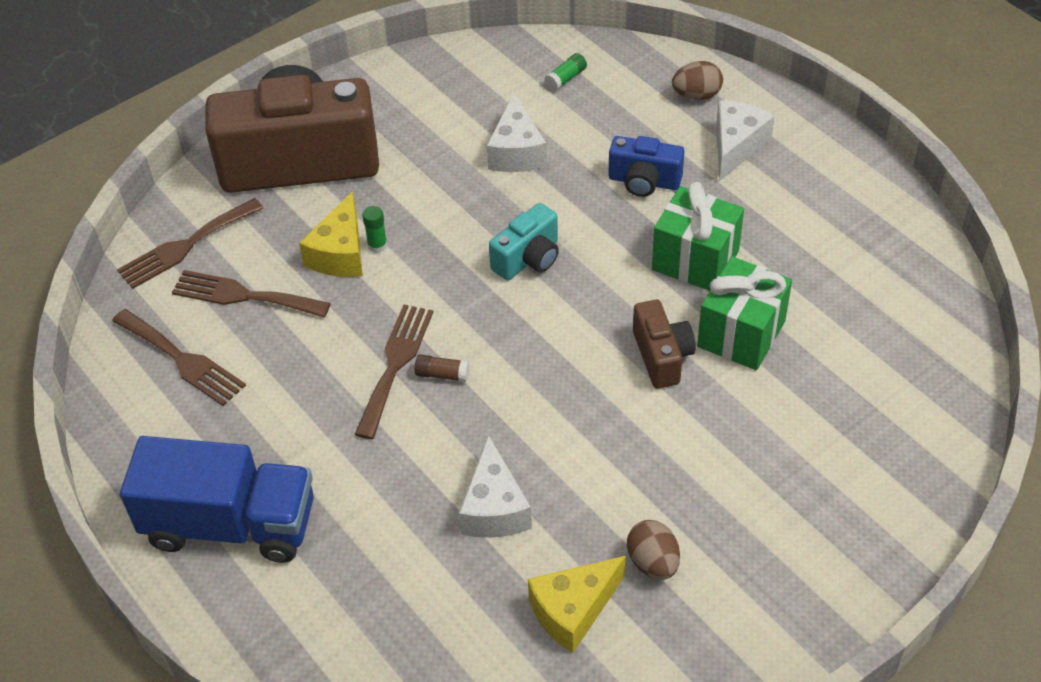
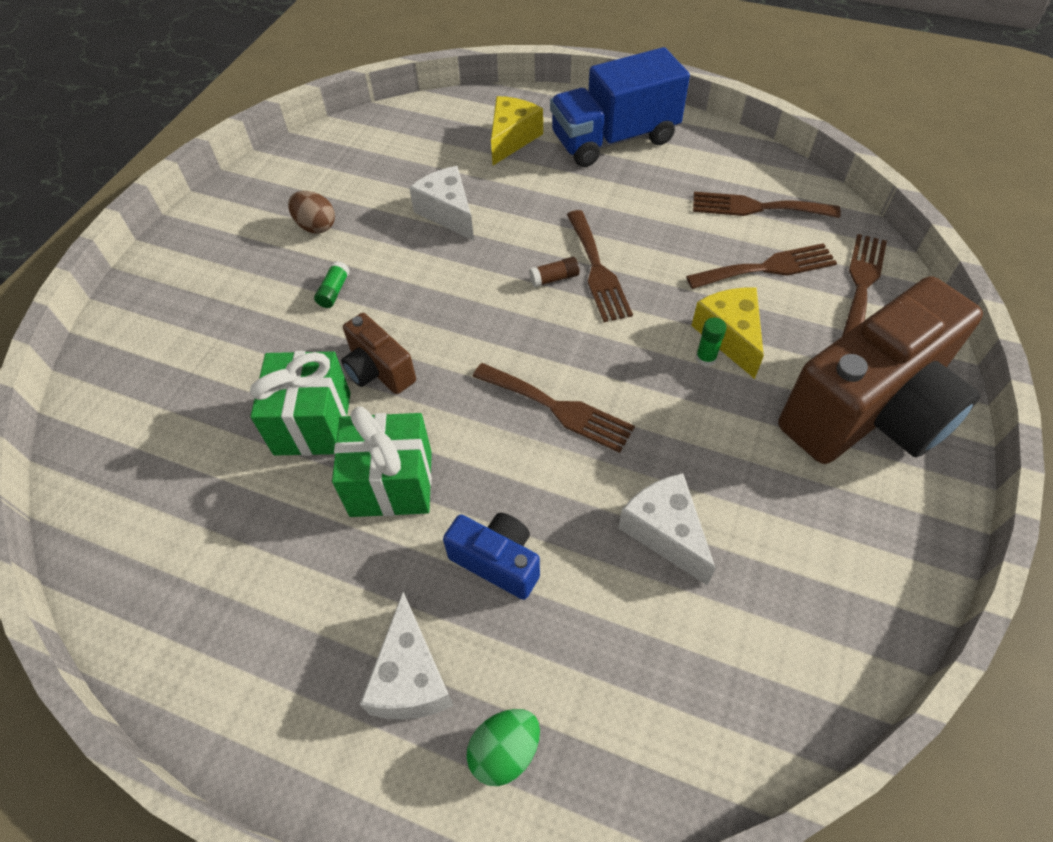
camera: 150 degrees right, 5 degrees up
(528, 258) = (558, 408): turquoise camera -> brown fork
(566, 78) = (694, 688): green glue stick -> green glue stick (334, 291)
(573, 611) = (358, 182): yellow cheese -> yellow cheese (512, 139)
(644, 181) = (497, 561): blue camera -> blue camera turned 45 degrees clockwise
(696, 95) = (505, 751): brown egg -> green egg

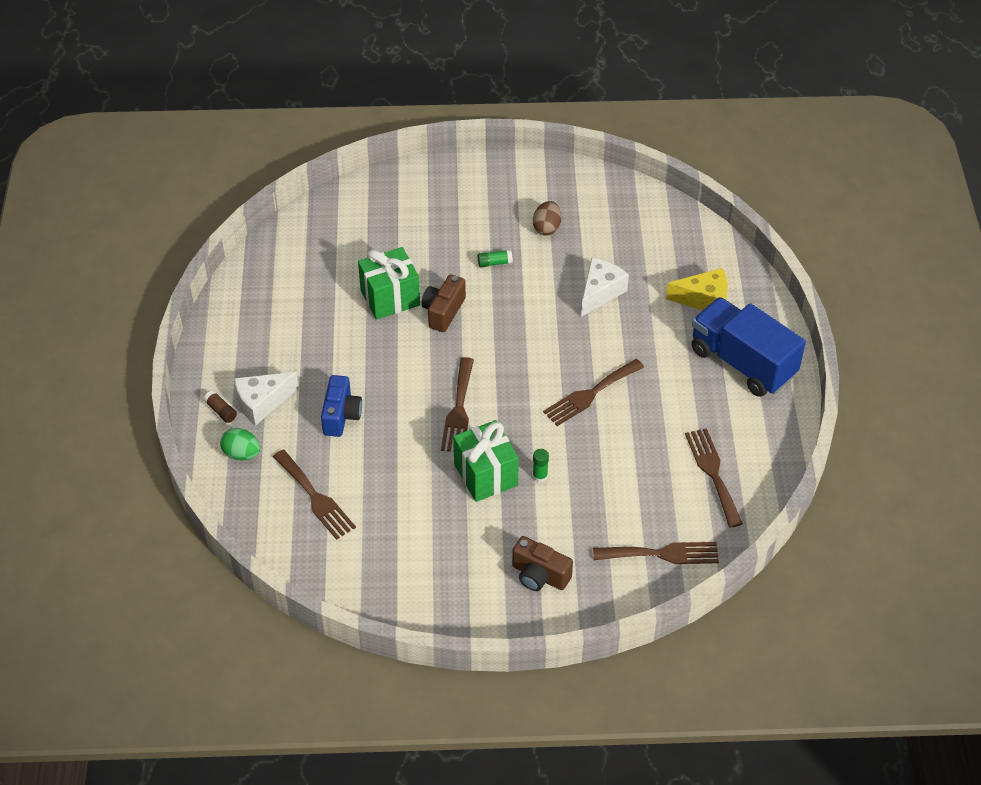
camera: 65 degrees right, 5 degrees down
(391, 483) = (368, 350): green gift -> green gift (486, 475)
(554, 278) = (569, 373): brown glue stick -> brown glue stick (221, 411)
(665, 532) = (395, 487): white cheese -> none
(730, 336) = (567, 485): yellow cheese -> none
(767, 268) = (648, 493): brown fork -> brown fork (315, 498)
(869, 411) = (539, 575): brown camera -> brown camera, size x0.45

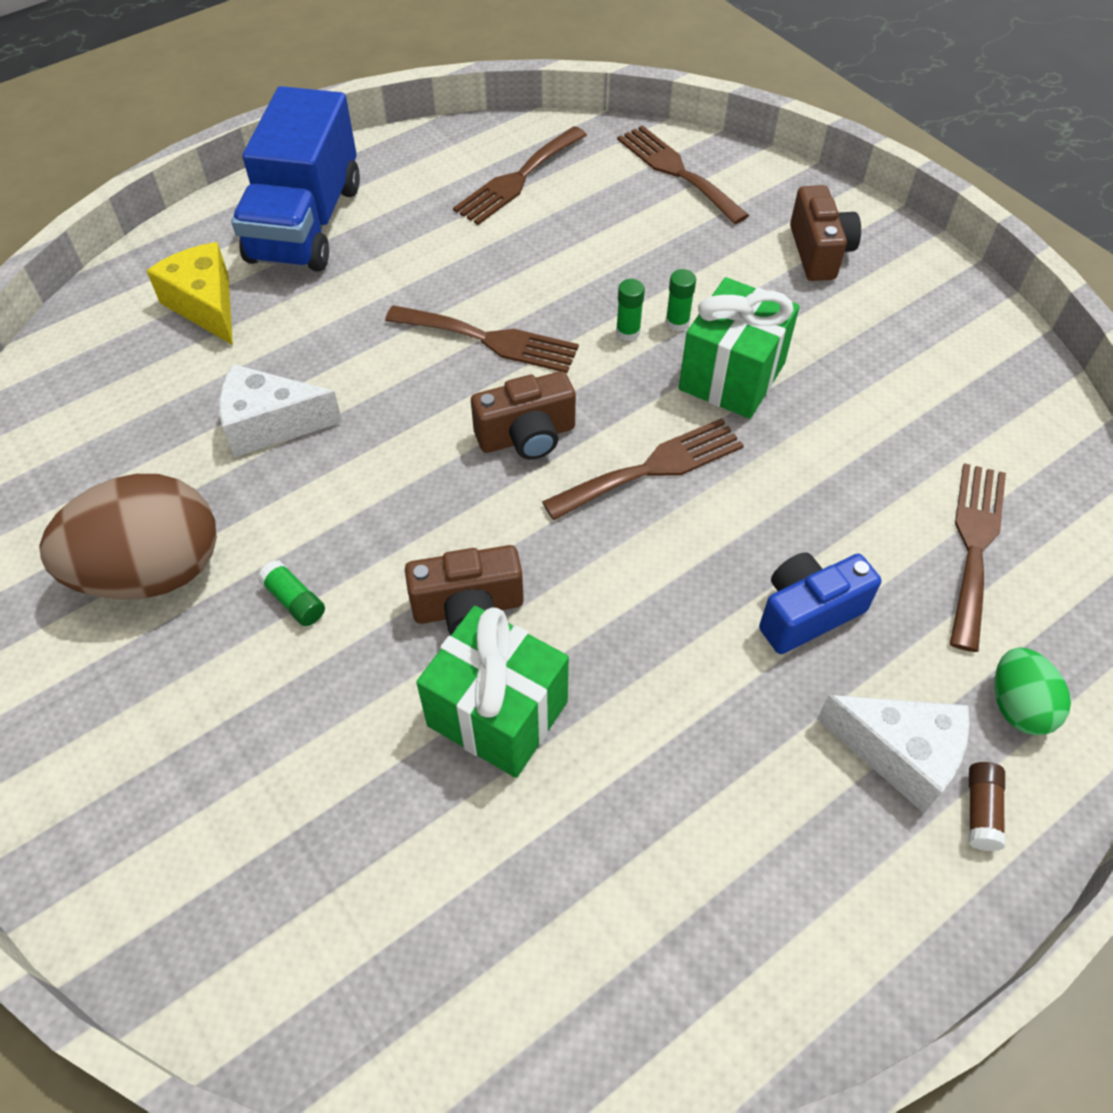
camera: 125 degrees left, 5 degrees up
(516, 376) = (527, 436): none -> brown camera
(547, 228) = (152, 572): brown egg -> brown egg, size x1.96
(550, 451) = (628, 332): none -> green glue stick

